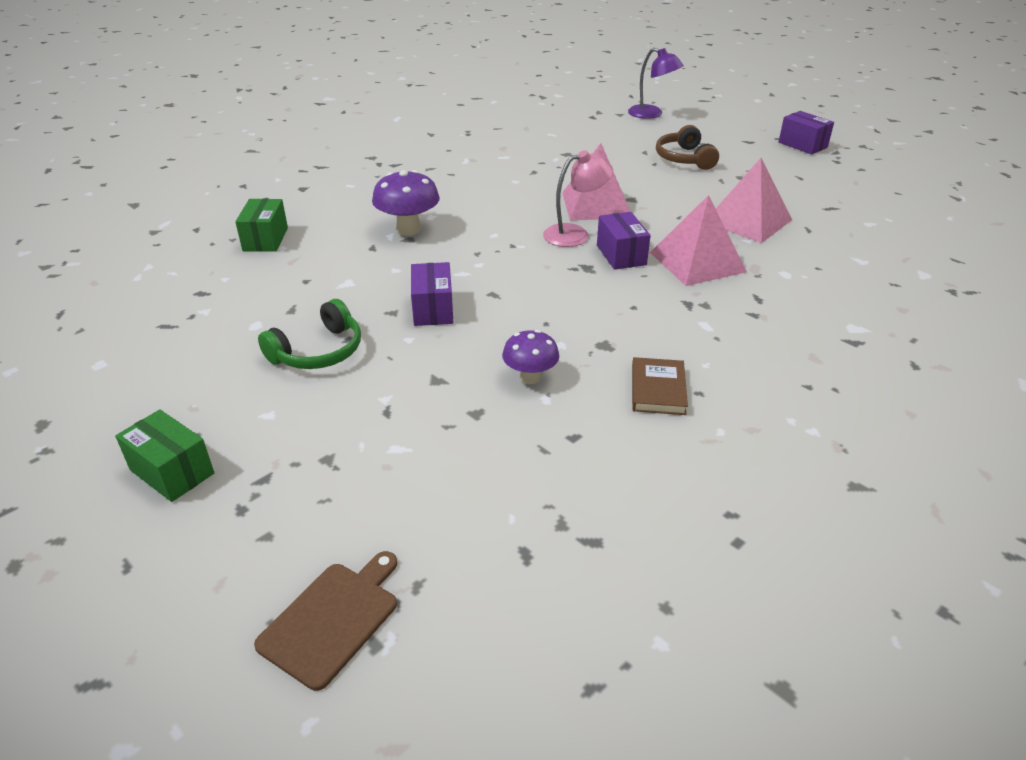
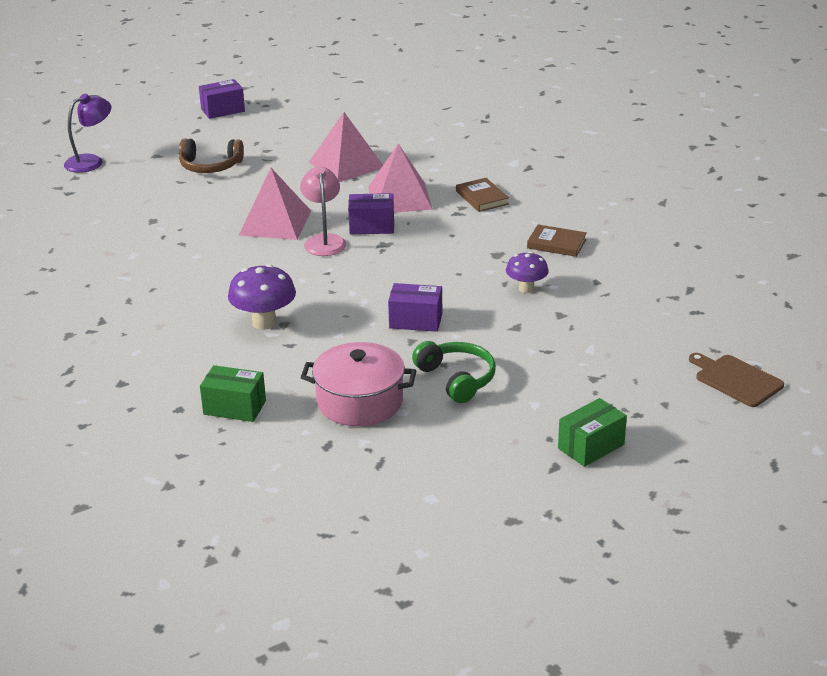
camera: 75 degrees left, 5 degrees down
(274, 299) = (359, 402): none -> pink pot
(740, 316) = (482, 198): none -> brown book

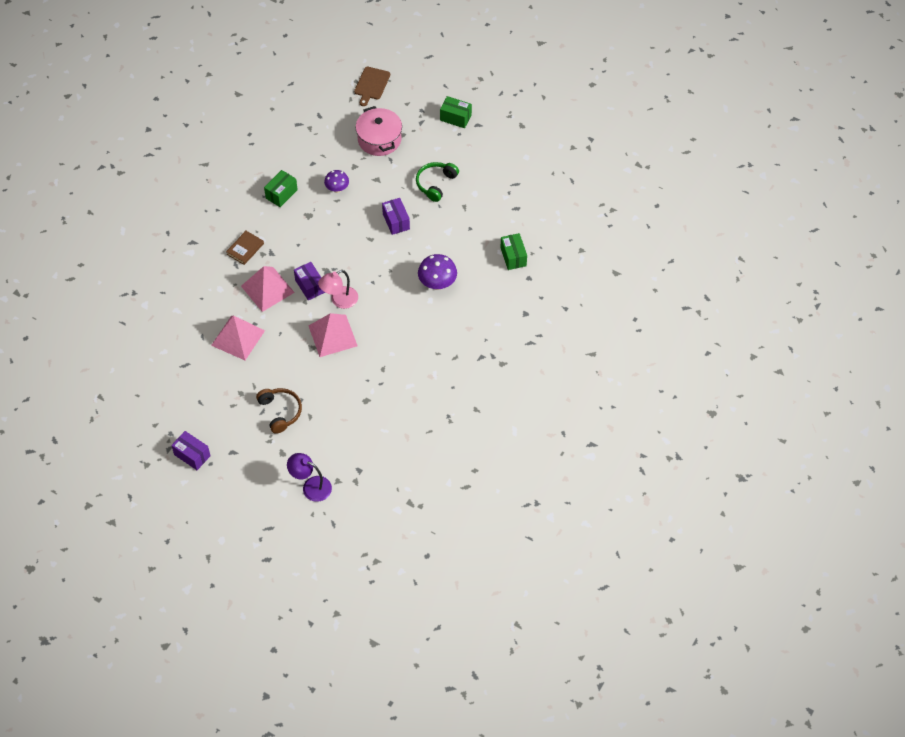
camera: 120 degrees left, 25 degrees up
(359, 402) = (477, 212): pink pot -> pink pot (379, 139)
(556, 244) = (281, 194): brown book -> green box

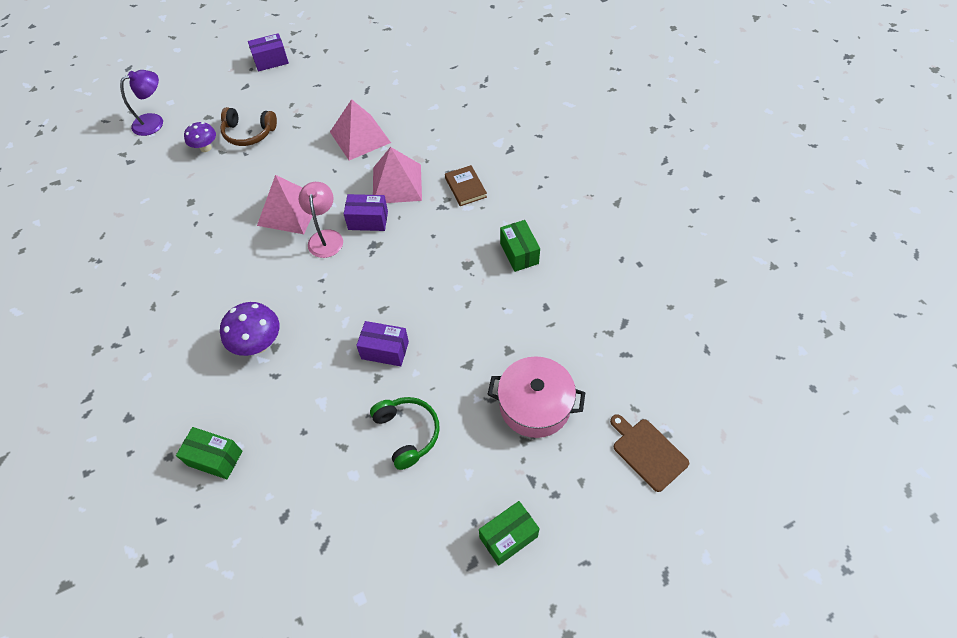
camera: 125 degrees right, 0 degrees up
(337, 189) = (484, 313): purple mushroom -> purple mushroom (206, 148)

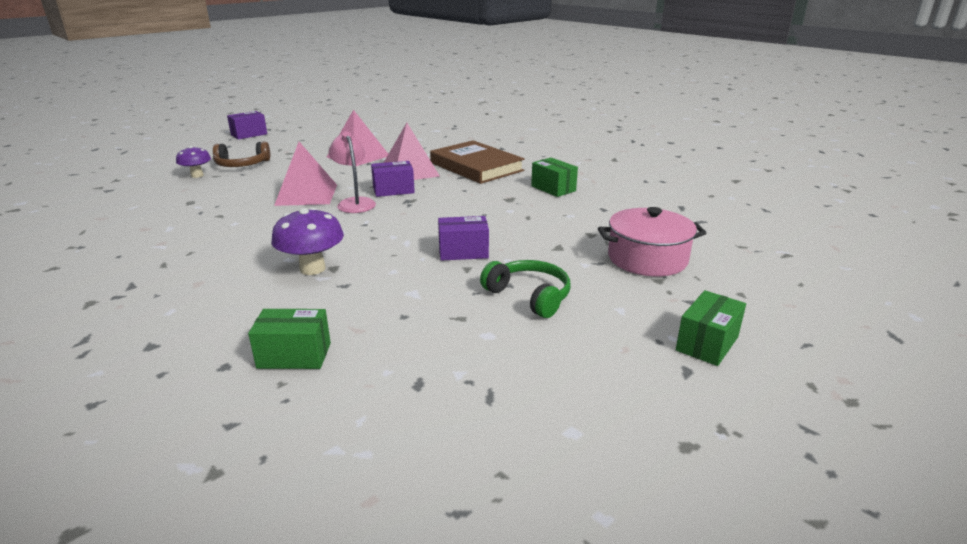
camera: 20 degrees left, 30 degrees down
(154, 122) = (133, 169): purple lamp -> none
(465, 187) = (476, 167): brown book -> brown book, size x2.03
(648, 452) = (782, 266): brown cutting board -> none

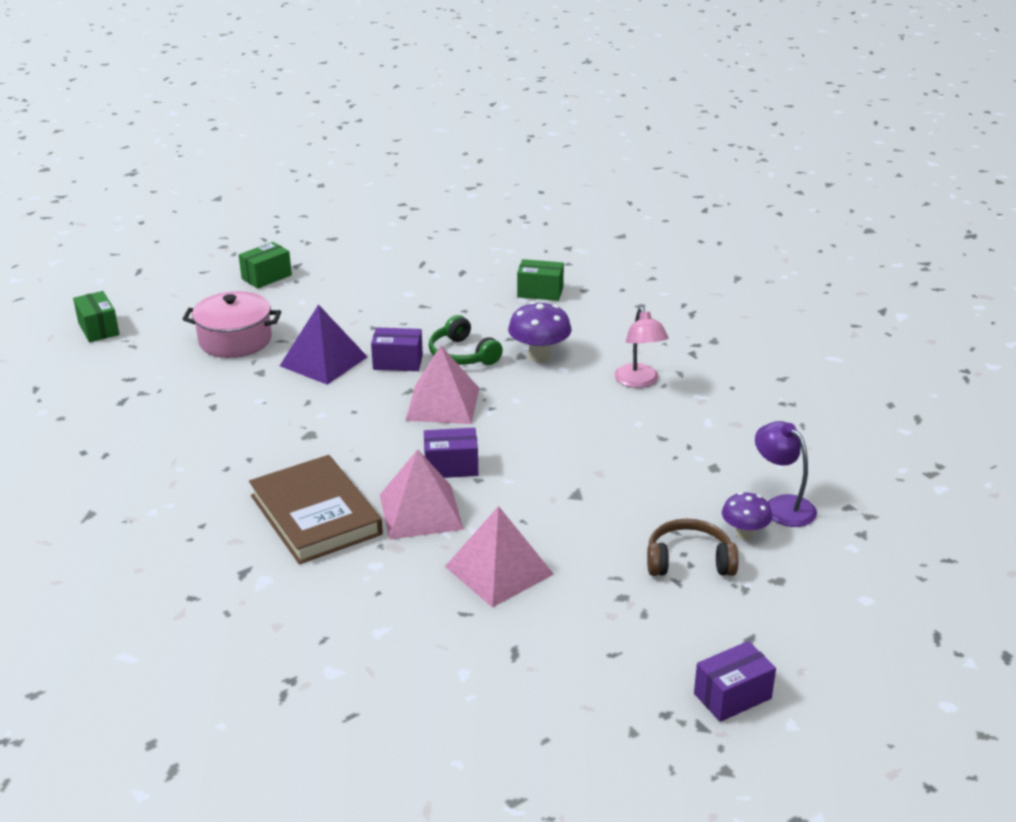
camera: 170 degrees left, 5 degrees up
(157, 188) = (782, 505): none -> purple lamp
(307, 194) = (566, 468): pink pyramid -> pink pyramid (442, 404)
(354, 203) = (503, 446): pink lamp -> pink lamp (639, 381)
(529, 296) = (362, 317): green headphones -> green headphones (462, 354)
(538, 247) = (323, 361): none -> purple pyramid
(553, 188) = (240, 450): green box -> green box (98, 329)

